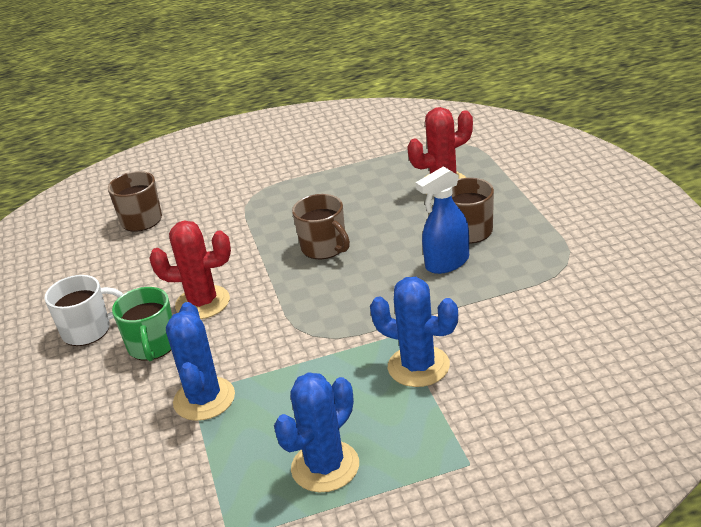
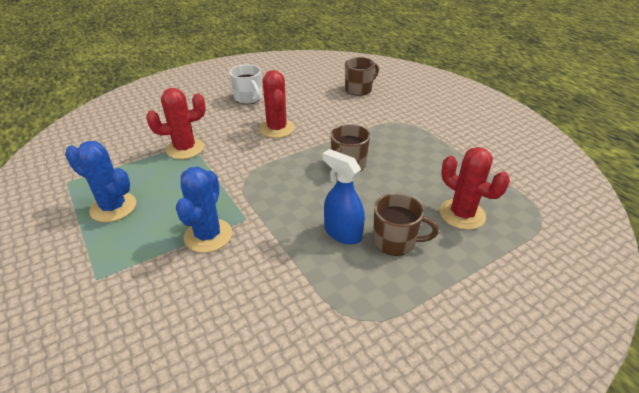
camera: 70 degrees right, 5 degrees up
(152, 346) = (234, 121): green mug -> none
(204, 399) = (185, 149): blue cactus -> red cactus

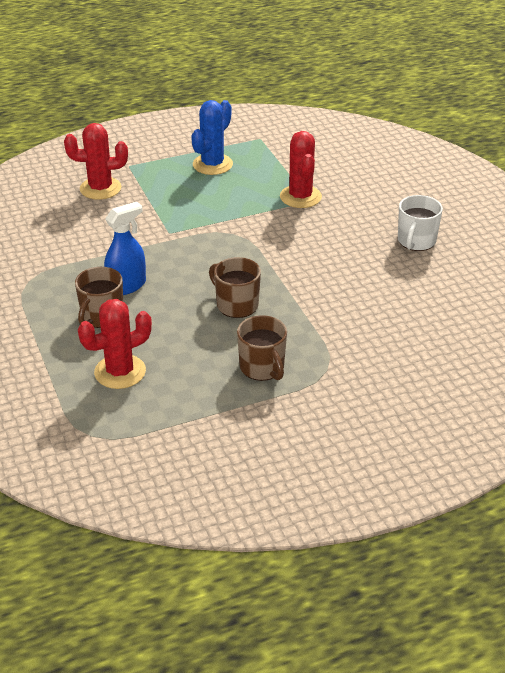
camera: 100 degrees right, 0 degrees up
(208, 235) = (155, 212): blue cactus -> none
(248, 98) = (416, 241): white mug -> white mug turned 45 degrees counterclockwise
(277, 129) = (330, 259): red cactus -> red cactus (100, 188)
(359, 89) = (436, 345): brown mug -> brown mug (262, 367)

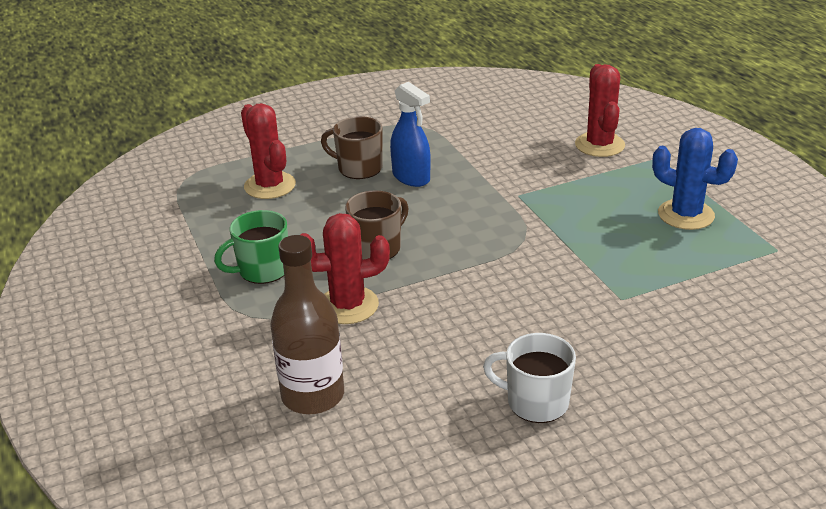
camera: 90 degrees right, 5 degrees down
(262, 367) = (262, 270): brown mug -> green mug
(300, 197) = (628, 289): red cactus -> red cactus (348, 305)
(418, 333) = (313, 396): none -> brown bottle

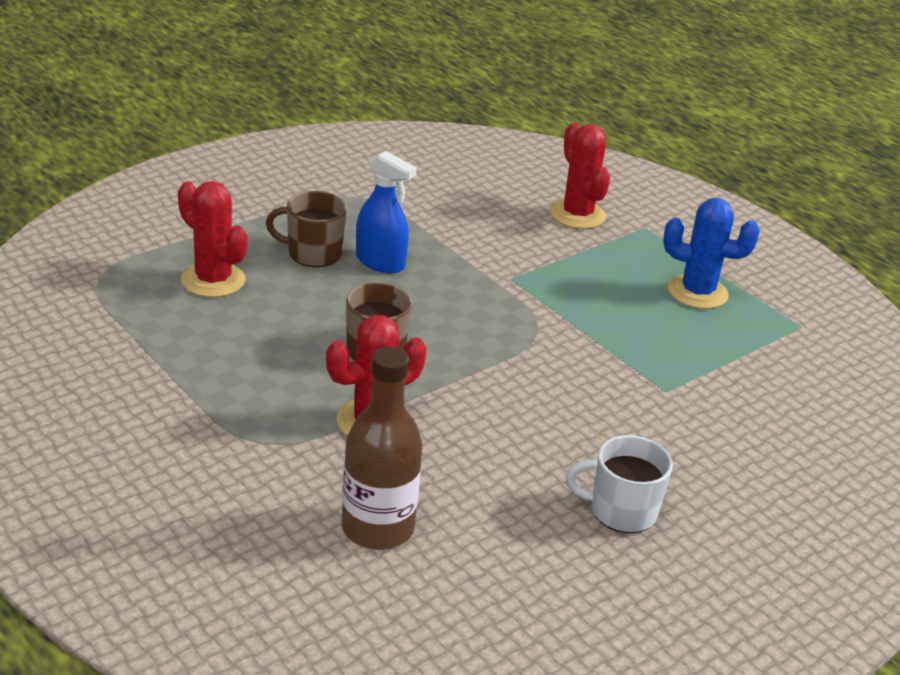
camera: 20 degrees left, 0 degrees up
(262, 270) = (252, 386): green mug -> none

